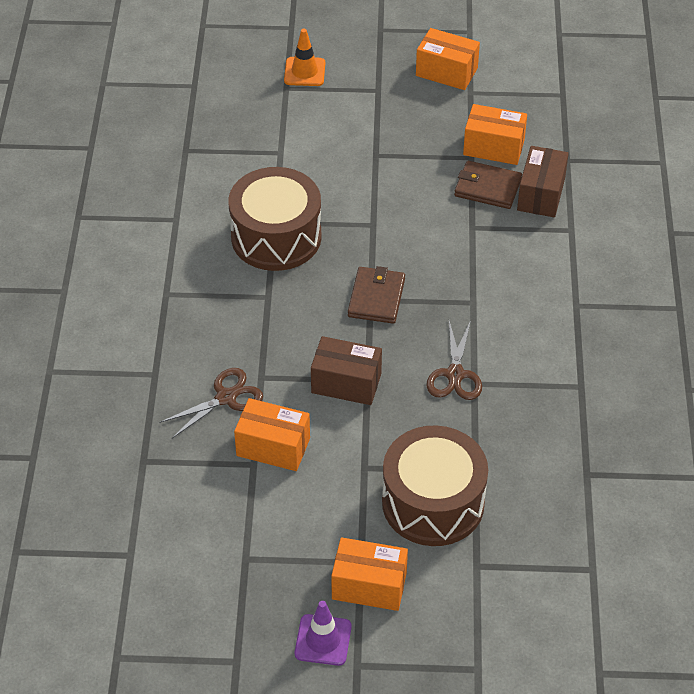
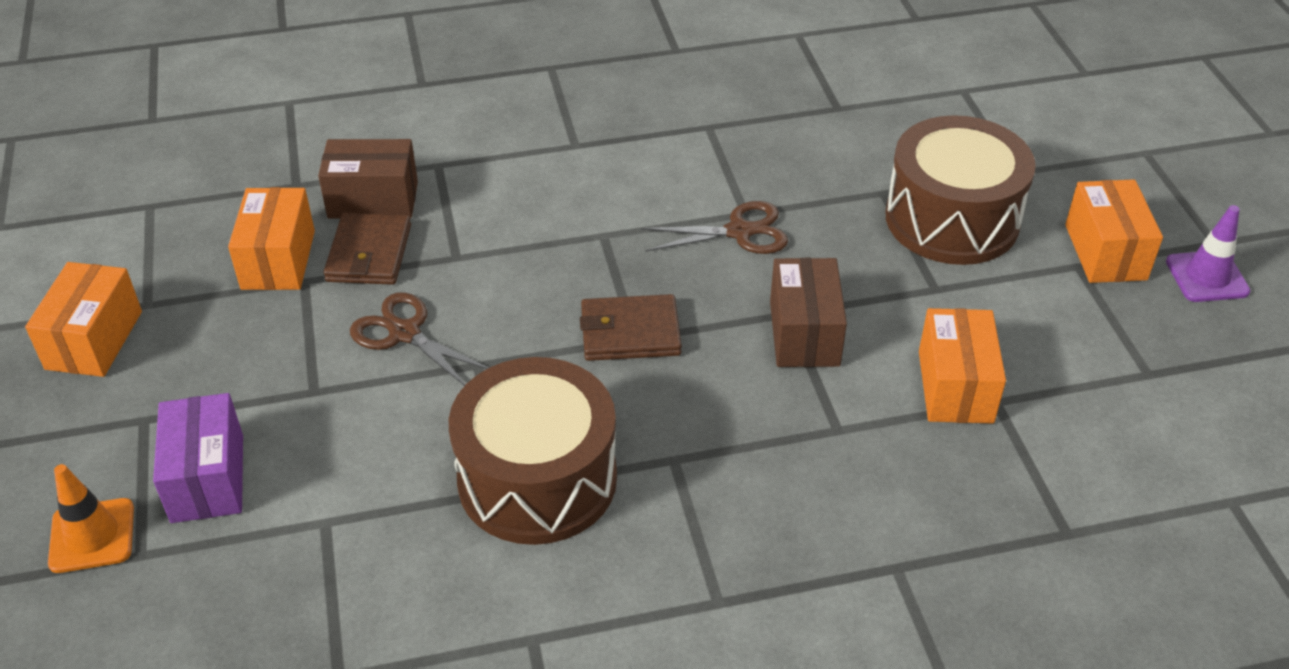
camera: 105 degrees left, 5 degrees down
(226, 397) = (897, 462): brown scissors -> brown scissors (404, 333)
(326, 112) = (207, 478): none -> purple box

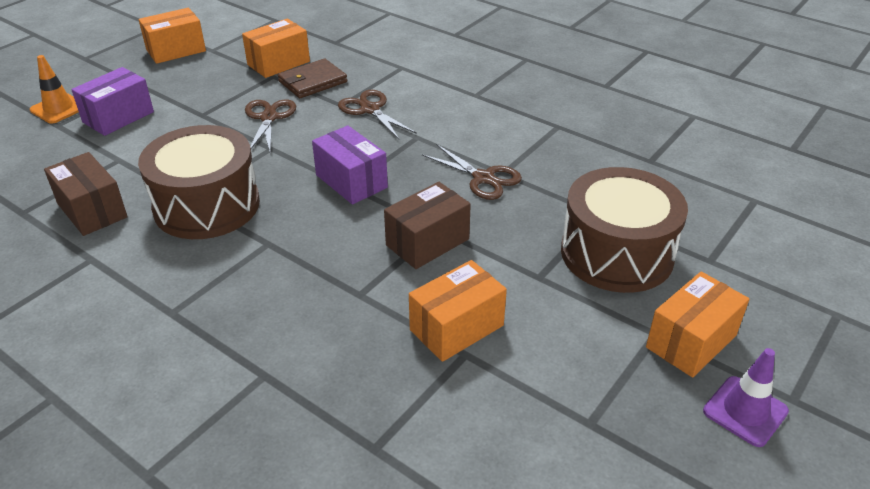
camera: 50 degrees right, 5 degrees down
(373, 200) = (351, 64): brown box -> brown box (92, 210)
(499, 240) = (370, 109): none -> brown scissors
(630, 332) = (351, 181): brown wallet -> purple box

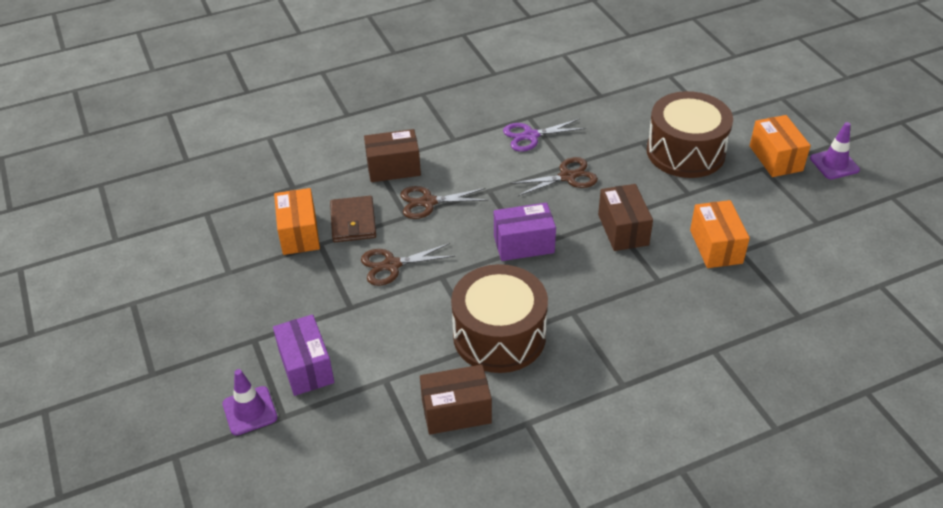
camera: 60 degrees left, 5 degrees up
(58, 108) = (250, 411): orange traffic cone -> purple traffic cone
(176, 50) = (204, 298): orange box -> none
(268, 118) = (392, 265): brown scissors -> brown scissors turned 45 degrees counterclockwise
(402, 78) = (393, 168): none -> brown box
(527, 136) = (531, 136): none -> purple scissors

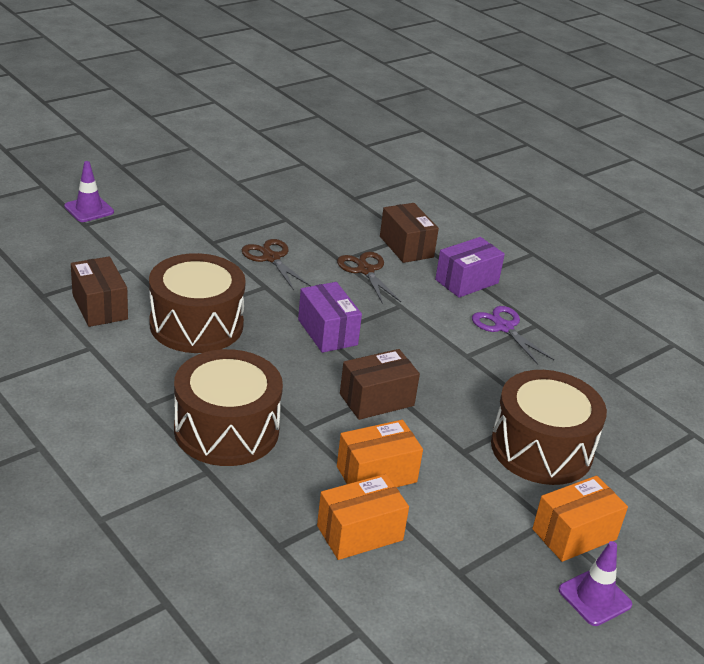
camera: 70 degrees right, 10 degrees down
(299, 233) = (295, 208): orange box -> orange box (360, 533)
(306, 367) = (139, 228): purple box -> purple box (466, 281)
(353, 222) = (321, 232): brown wallet -> none
(567, 177) = (447, 356): brown scissors -> none
(660, 331) = (226, 430): none -> brown drum

